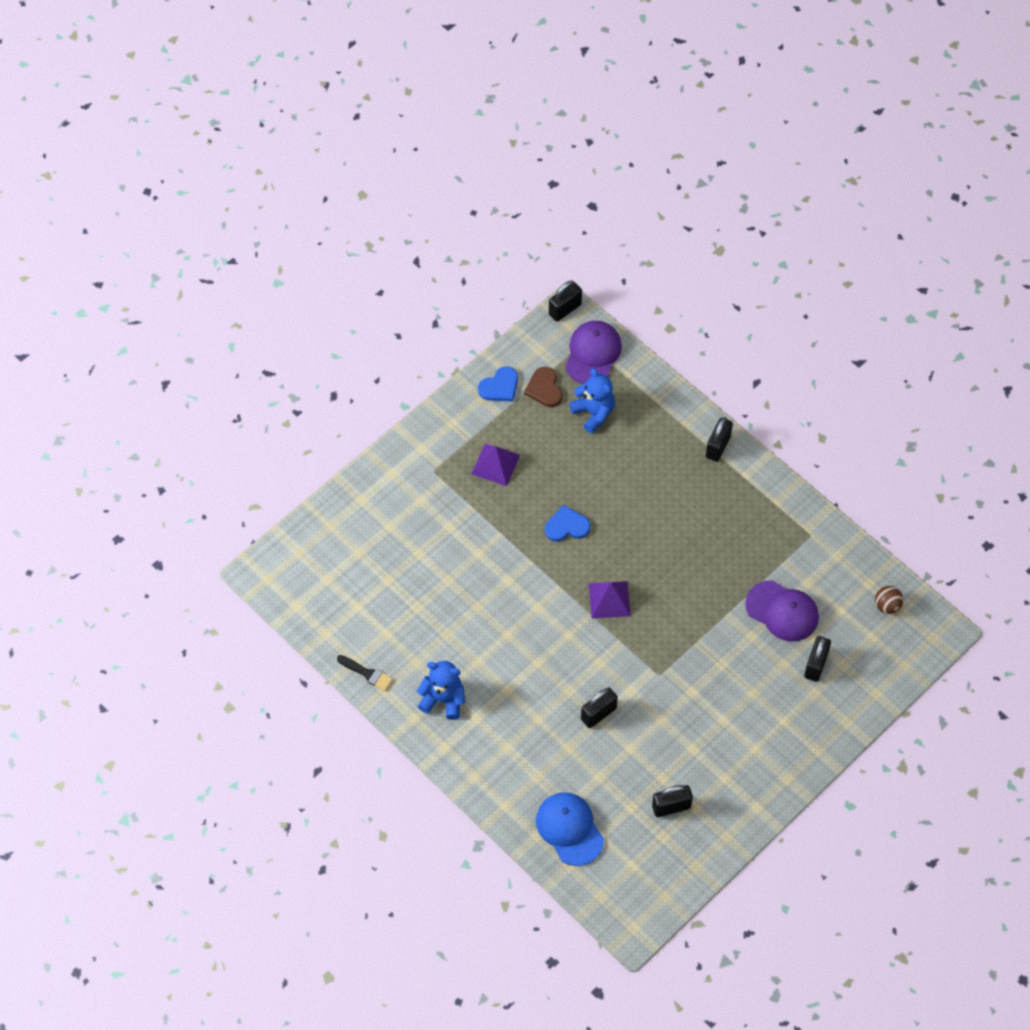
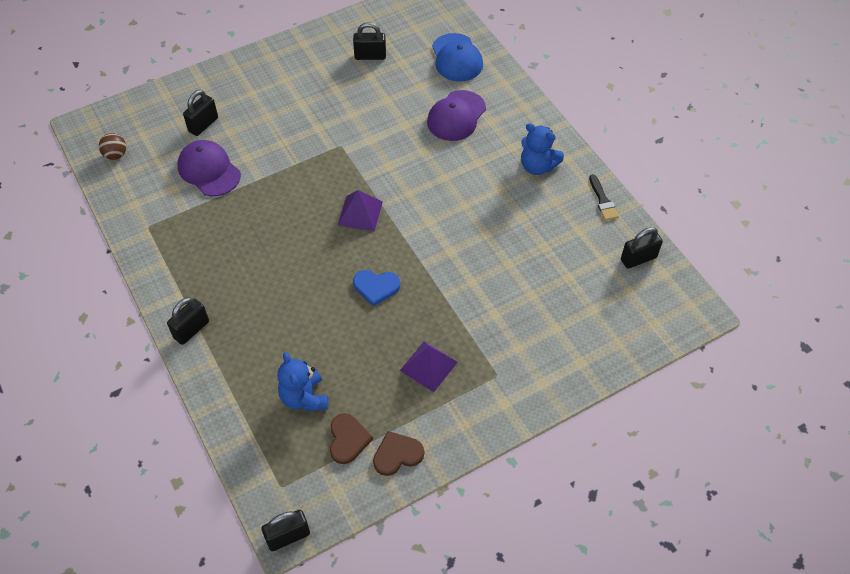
camera: 165 degrees left, 5 degrees down
(367, 673) = (603, 200): black brush -> black brush turned 150 degrees counterclockwise
(500, 386) = (397, 454): blue heart -> brown heart
(593, 354) = (277, 469): purple cap -> purple cap (456, 116)
(598, 714) = (404, 128): black padlock -> black padlock (638, 258)

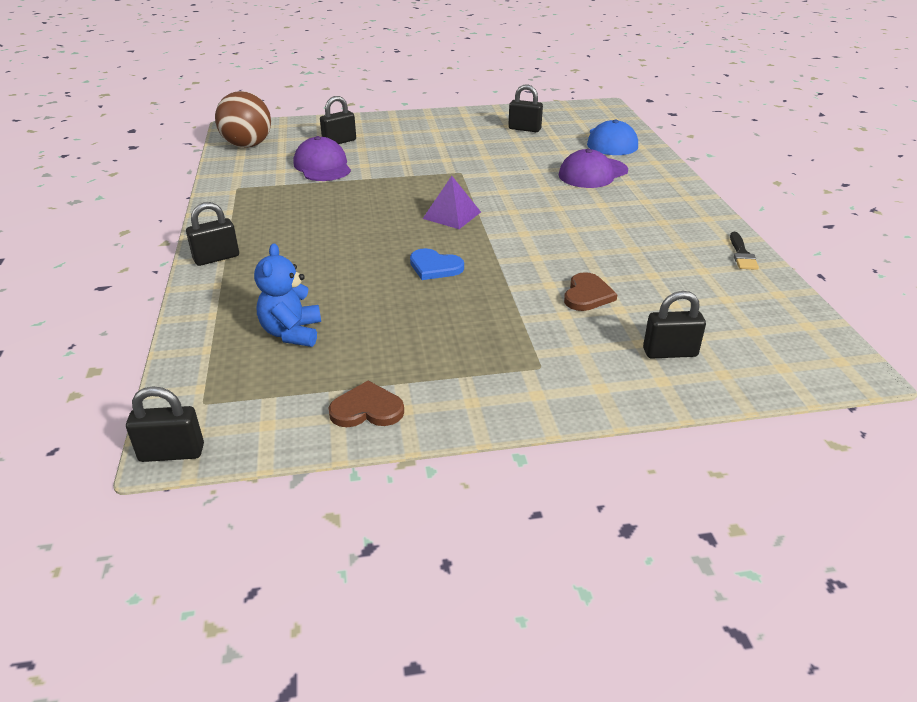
camera: 20 degrees right, 20 degrees down
(116, 155) = (247, 145): brown ball -> brown ball, size x2.04
(348, 439) = (315, 380): brown heart -> brown heart (587, 295)
(428, 366) = (457, 340): purple pyramid -> none
(537, 166) = (669, 218): blue teddy bear -> none
(638, 258) = (775, 306): black padlock -> black padlock (670, 352)

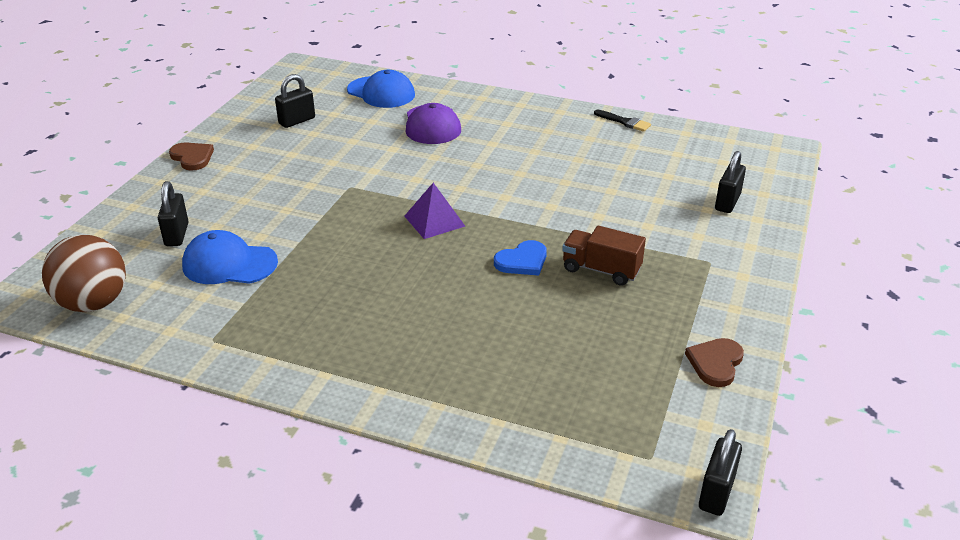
camera: 60 degrees left, 0 degrees up
(216, 258) = (378, 393): black padlock -> none
(292, 333) = (572, 375): blue teddy bear -> none
(322, 166) = (229, 264): purple cap -> blue cap
(460, 308) = (601, 270): none -> brown truck
(587, 295) = (628, 205): brown heart -> brown heart (192, 157)

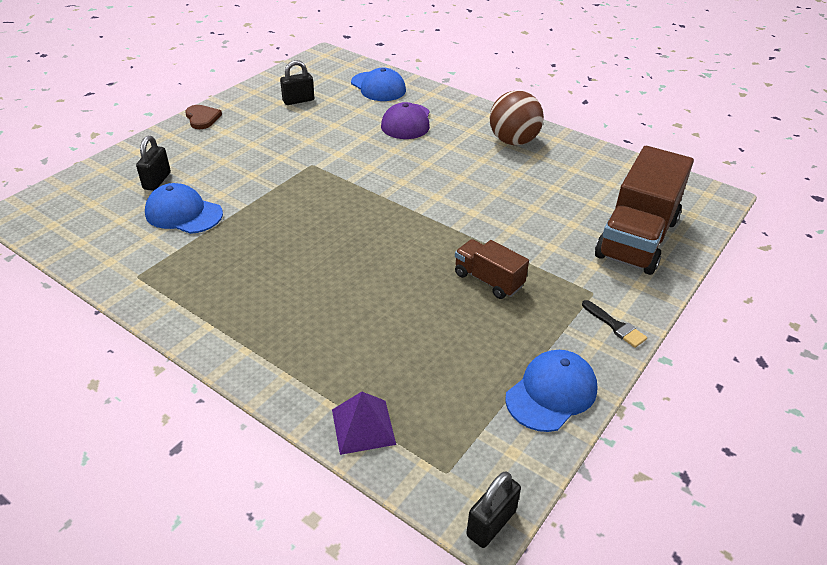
camera: 15 degrees right, 5 degrees up
(93, 303) = (66, 226): brown ball -> brown ball (513, 141)
(434, 221) = (365, 207): purple pyramid -> purple pyramid (363, 426)
(522, 261) = (422, 258): blue heart -> none
(624, 122) = (576, 146): black brush -> black brush (615, 326)
(715, 363) = (551, 393): brown heart -> blue cap
(727, 202) = (636, 238): black padlock -> brown truck

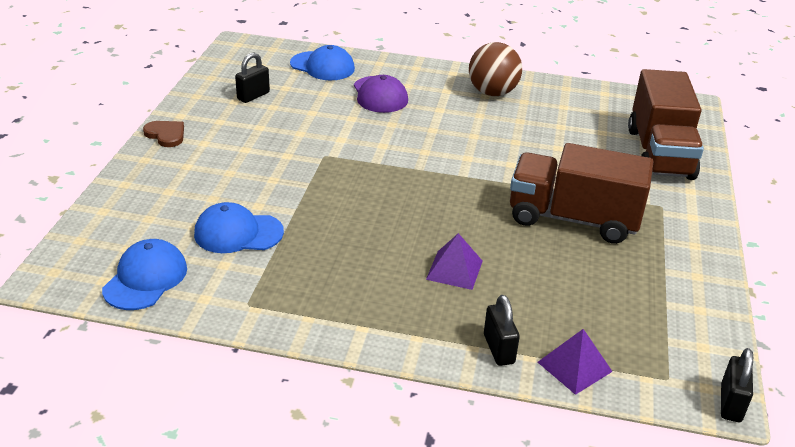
camera: 25 degrees left, 5 degrees down
(157, 181) = (178, 208): black padlock -> black padlock (498, 349)
(333, 297) = (454, 270): none -> purple pyramid
(488, 280) = (573, 219): brown truck -> brown truck, size x1.92
(551, 393) = (694, 293): blue cap -> blue cap (145, 278)
(615, 326) = (699, 228): black brush -> none

